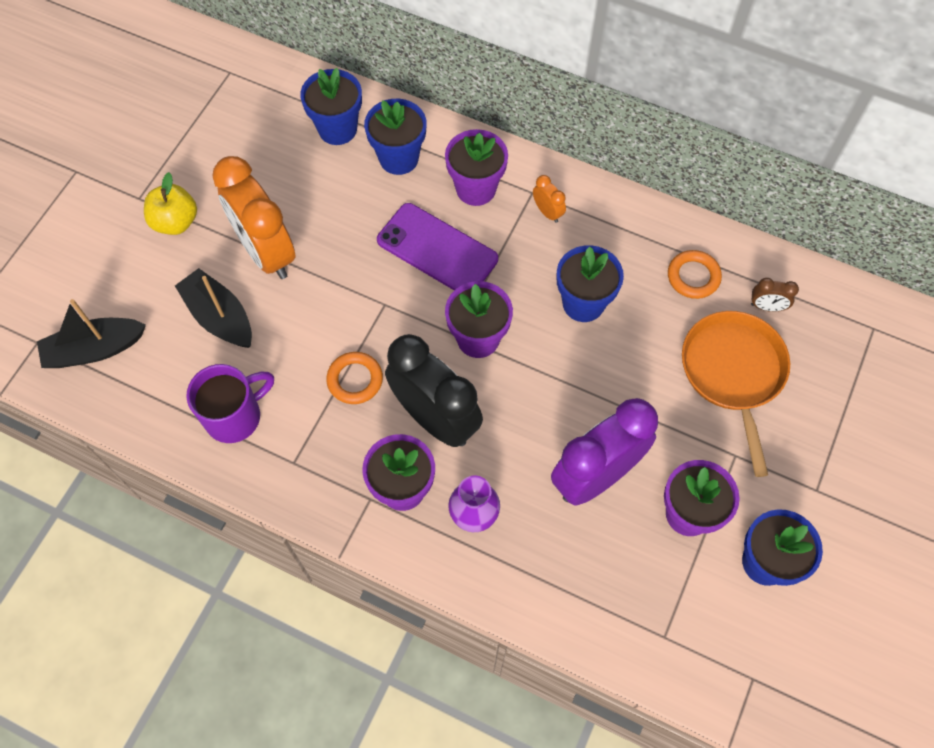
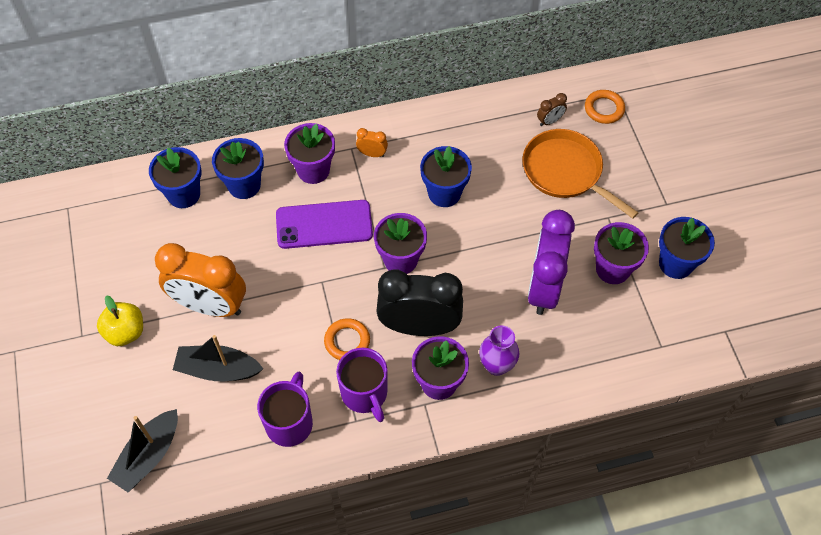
camera: 40 degrees left, 5 degrees down
(325, 443) = (365, 394): none -> purple mug
(693, 277) = (493, 132): orange ring -> orange ring (604, 109)

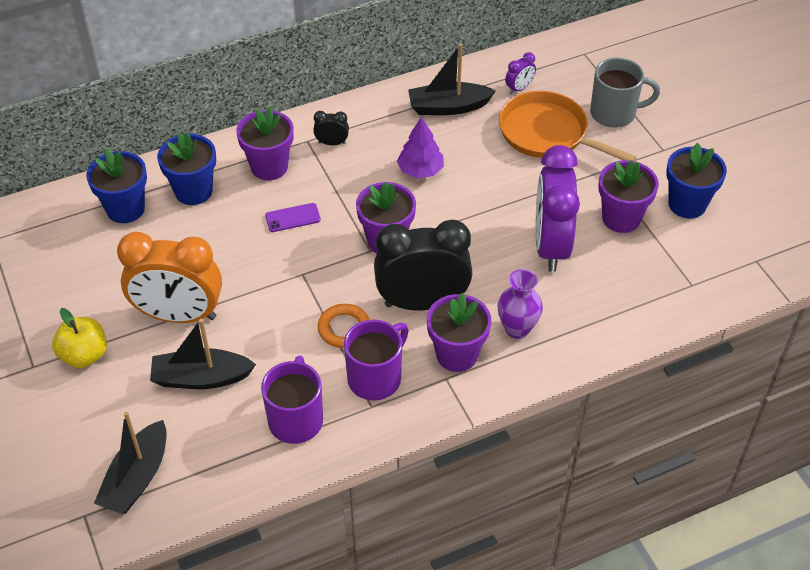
camera: 10 degrees left, 10 degrees down
(324, 224) = (293, 218): purple phone -> purple phone, size x0.49
(365, 394) = (376, 378): purple mug -> purple mug turned 105 degrees counterclockwise
(372, 154) = (332, 143): orange clock -> black clock
(444, 193) = (420, 170): blue flower pot -> purple tree
(482, 131) = (448, 107): none -> black boat
(550, 121) = (519, 88): brown clock -> purple clock
(604, 109) = (574, 70): orange ring -> none
(631, 160) = (614, 113): none -> grey mug

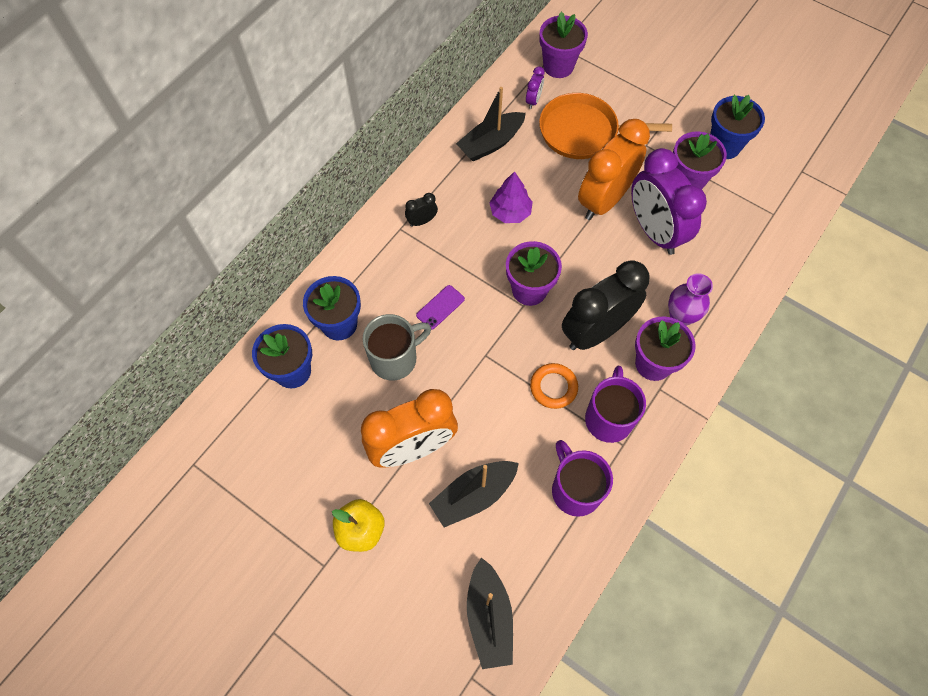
camera: 30 degrees left, 15 degrees up
(269, 167) = (386, 269): purple flower pot -> purple flower pot (558, 66)
(521, 199) = (604, 200): none -> orange clock
(614, 113) = (619, 90): grey mug -> grey mug (395, 358)

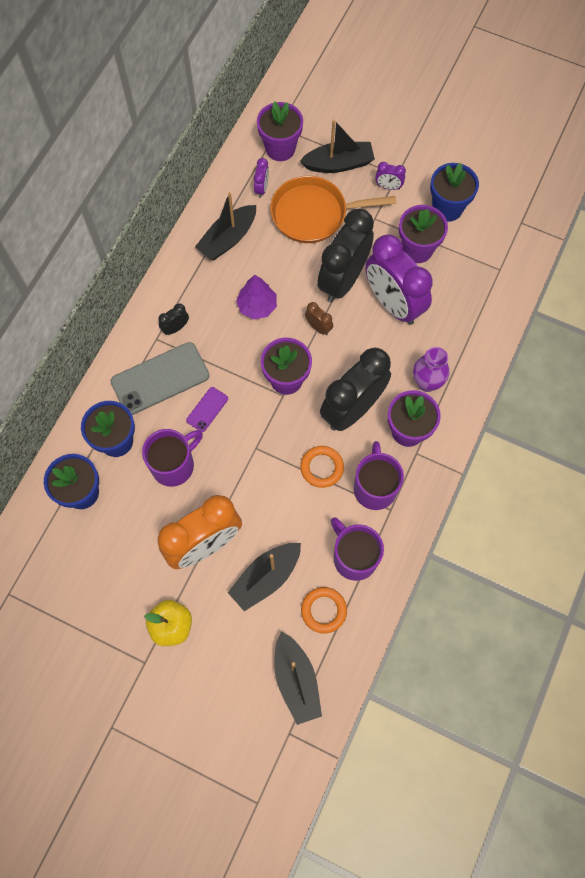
camera: 10 degrees left, 5 degrees up
(395, 358) = (174, 465): grey mug -> purple mug
(396, 268) = (160, 378): none -> grey phone
(532, 543) = (323, 610): none -> orange ring
(571, 243) = (318, 327): none -> brown clock
(604, 200) = (343, 280): orange clock -> black clock
(616, 88) = (338, 164): none -> black boat
(664, 117) = (388, 187): none -> purple clock

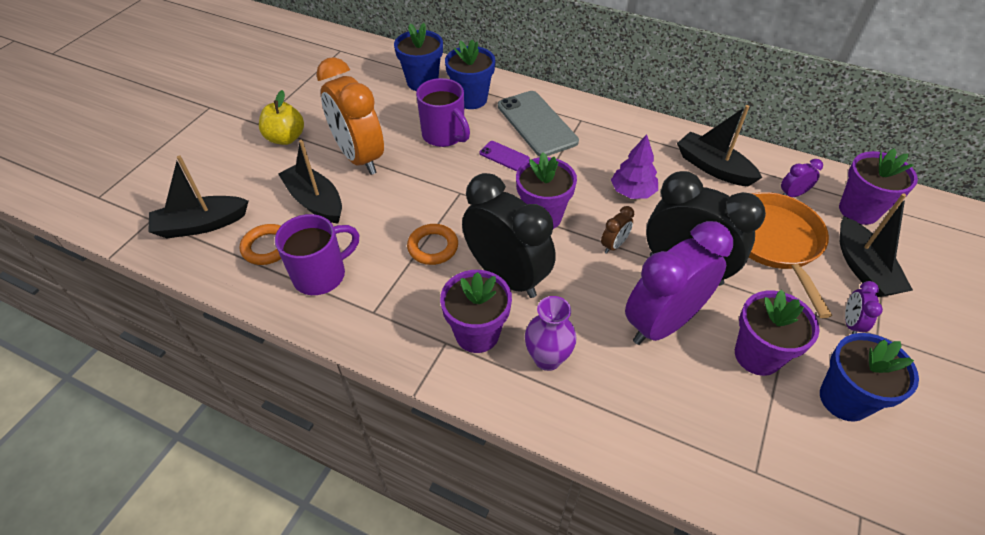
camera: 90 degrees right, 20 degrees down
(175, 328) = (594, 132): black clock -> none
(261, 188) = (792, 194): purple clock -> purple clock turned 150 degrees clockwise
(375, 487) = (403, 296): purple mug -> none

